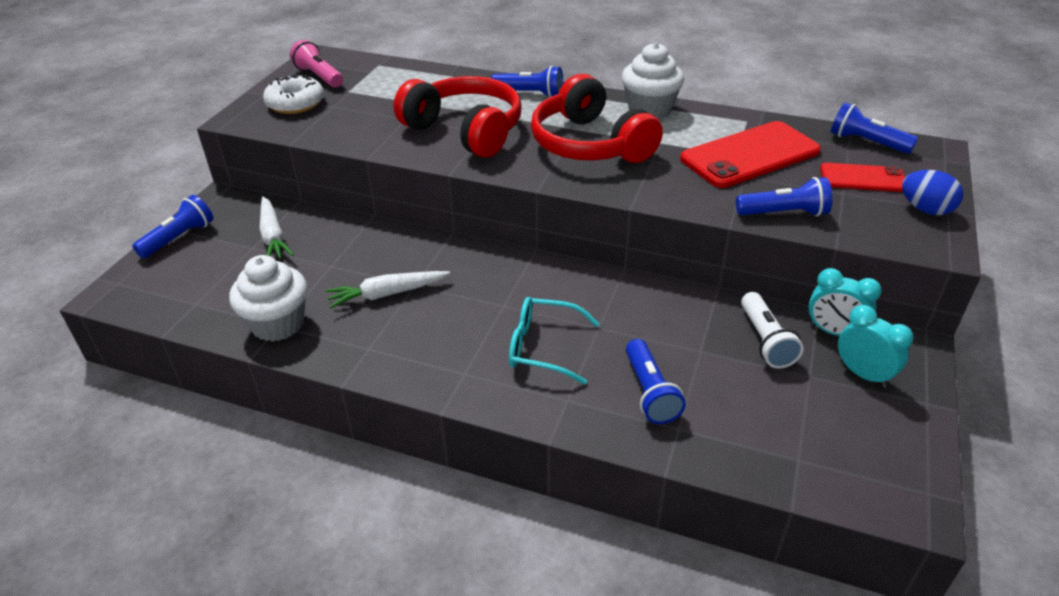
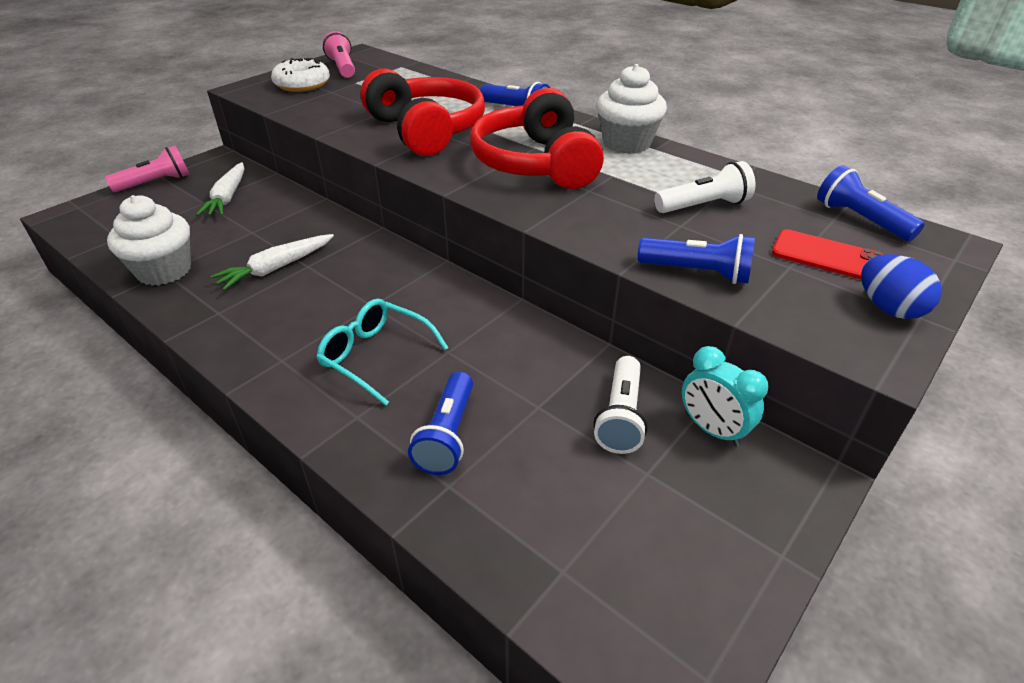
camera: 20 degrees right, 0 degrees up
(179, 238) = (155, 183): blue flashlight -> pink flashlight
(387, 294) = (276, 268): white carrot -> white carrot turned 45 degrees counterclockwise
(750, 155) = (703, 206): red phone -> white flashlight
(863, 374) = (717, 491): turquoise clock -> none

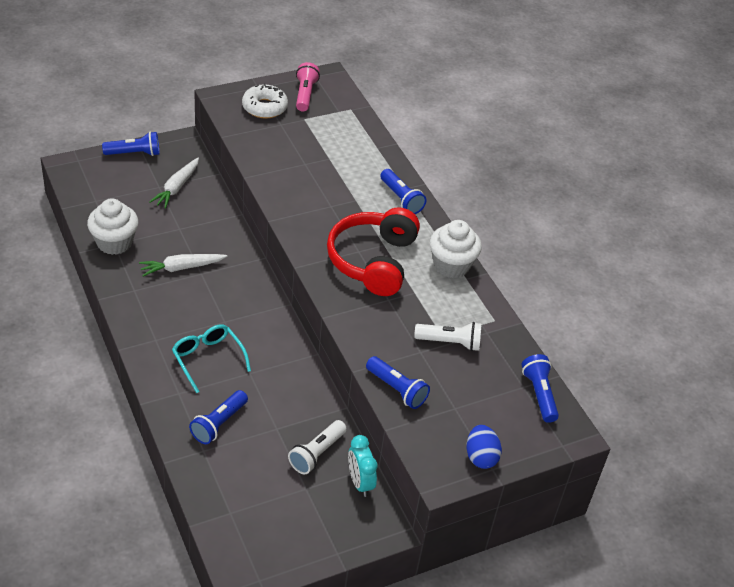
camera: 20 degrees right, 5 degrees up
(155, 183) = (134, 153): pink flashlight -> blue flashlight
(426, 130) = (322, 197): red headphones -> none
(827, 256) = (485, 411): red phone -> none

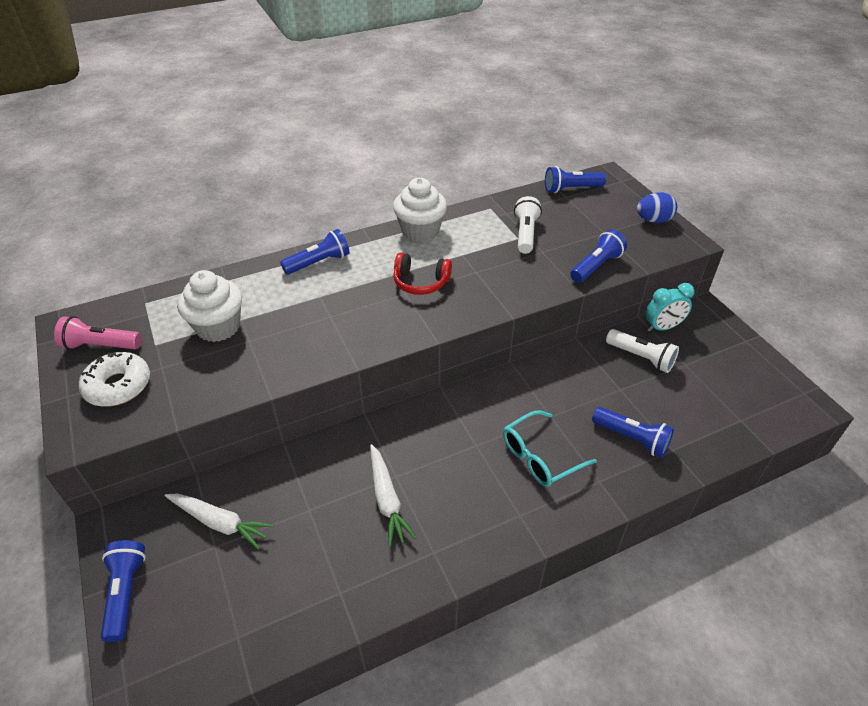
camera: 85 degrees left, 0 degrees up
(114, 243) = (338, 592): white cupcake -> white cupcake (218, 327)
(373, 261) = (420, 282): red headphones -> red headphones, size x0.54

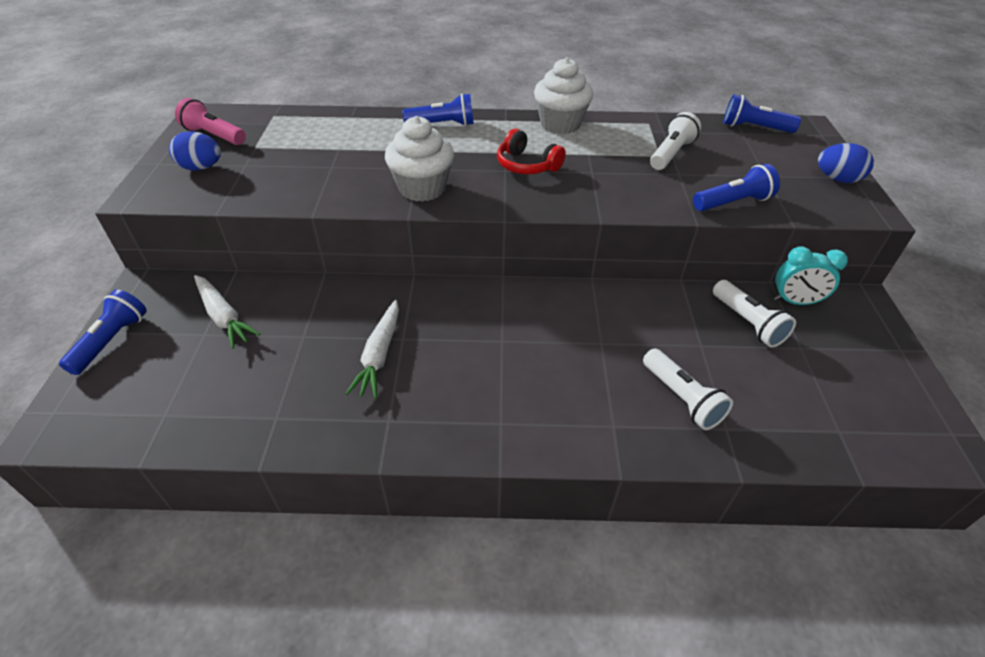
camera: 25 degrees right, 0 degrees up
(118, 386) = (201, 168): white donut -> blue egg
(218, 327) = (315, 149): white cupcake -> white cupcake (422, 188)
(540, 457) = (561, 376): turquoise glasses -> none
(632, 438) = (682, 398): blue flashlight -> white flashlight

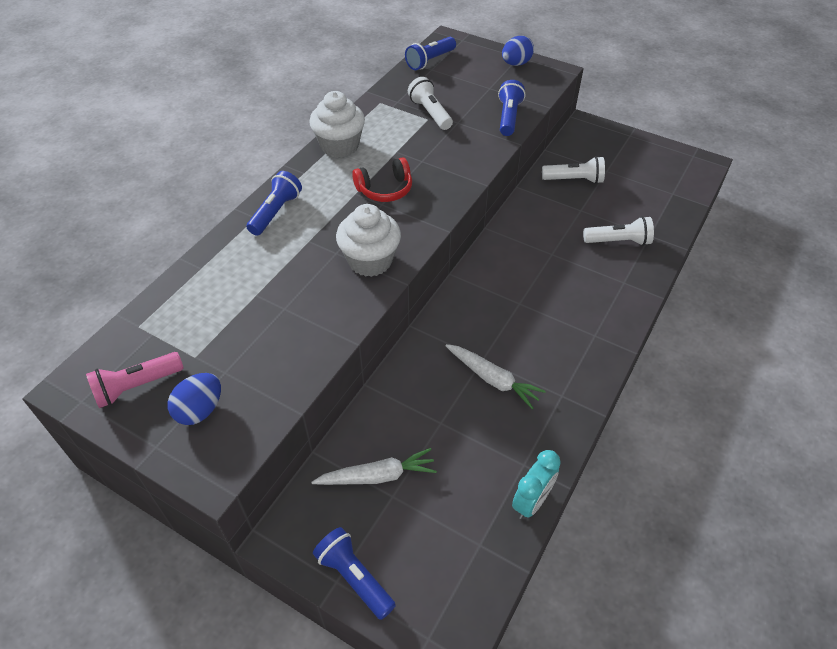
camera: 60 degrees left, 5 degrees up
(795, 302) = (569, 150): turquoise clock -> turquoise clock (531, 501)

